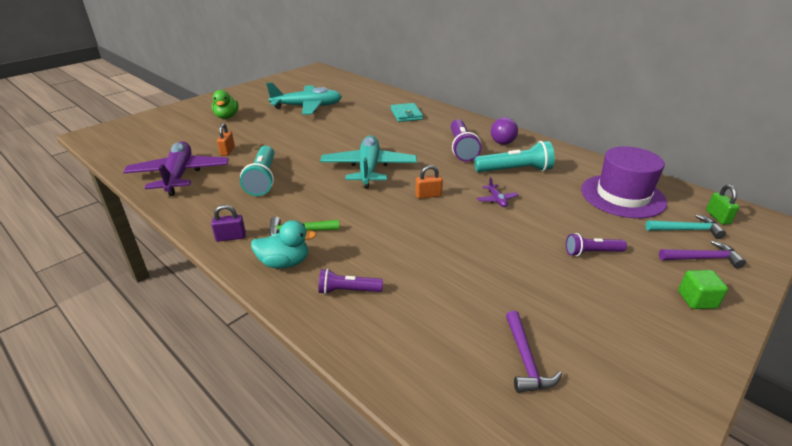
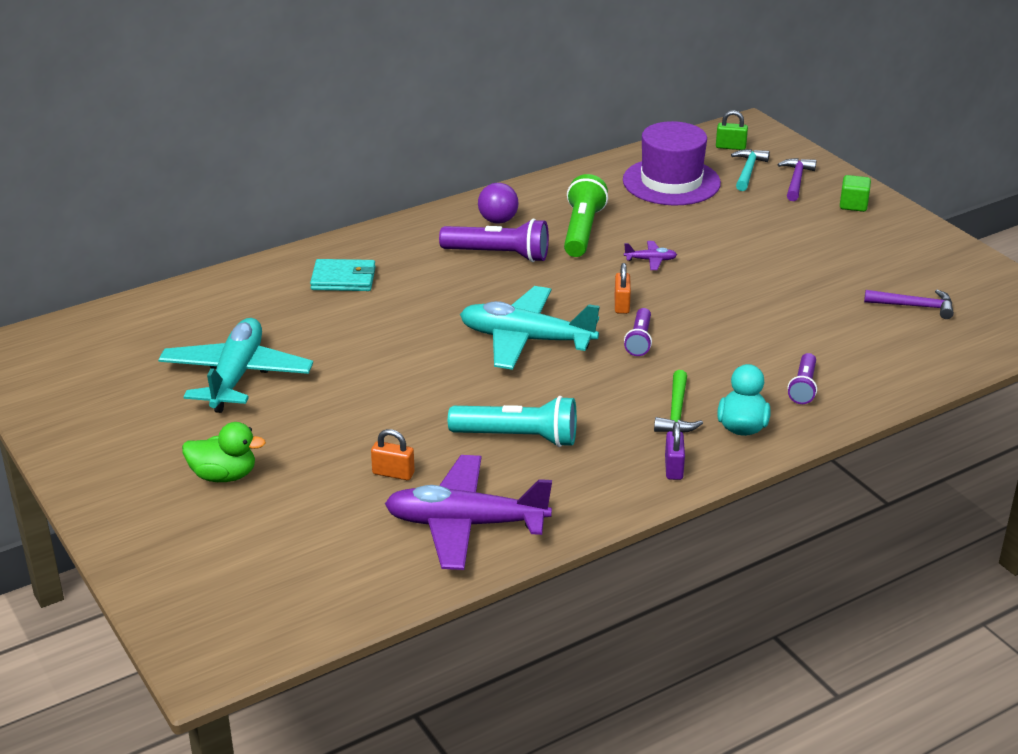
camera: 75 degrees left, 0 degrees up
(515, 170) = (582, 231): turquoise flashlight -> green flashlight
(592, 252) = (772, 232): purple flashlight -> purple flashlight (639, 340)

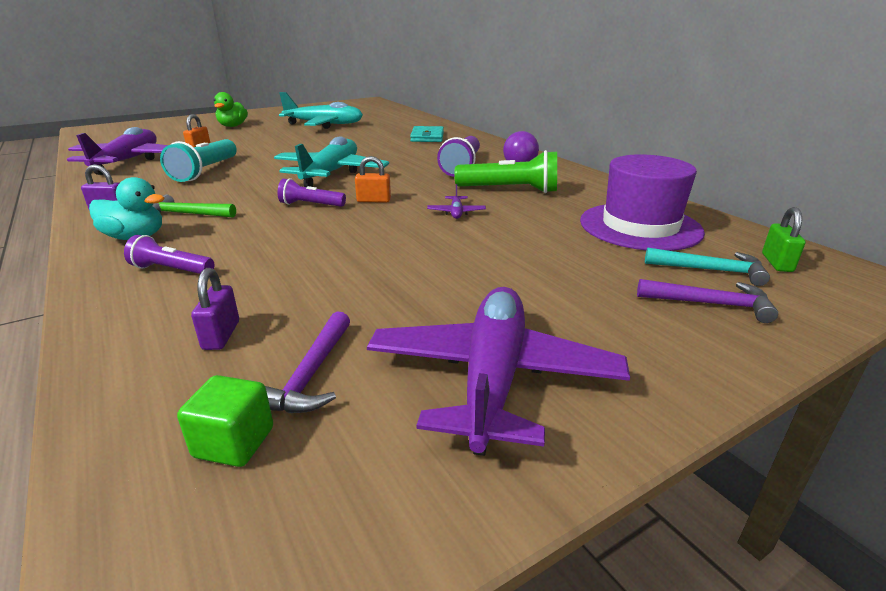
camera: 90 degrees right, 5 degrees down
(853, 205) = (657, 350): green cube -> green cube (234, 442)
(886, 343) = (221, 335): none -> purple padlock
(896, 253) = (492, 378): none -> purple plane

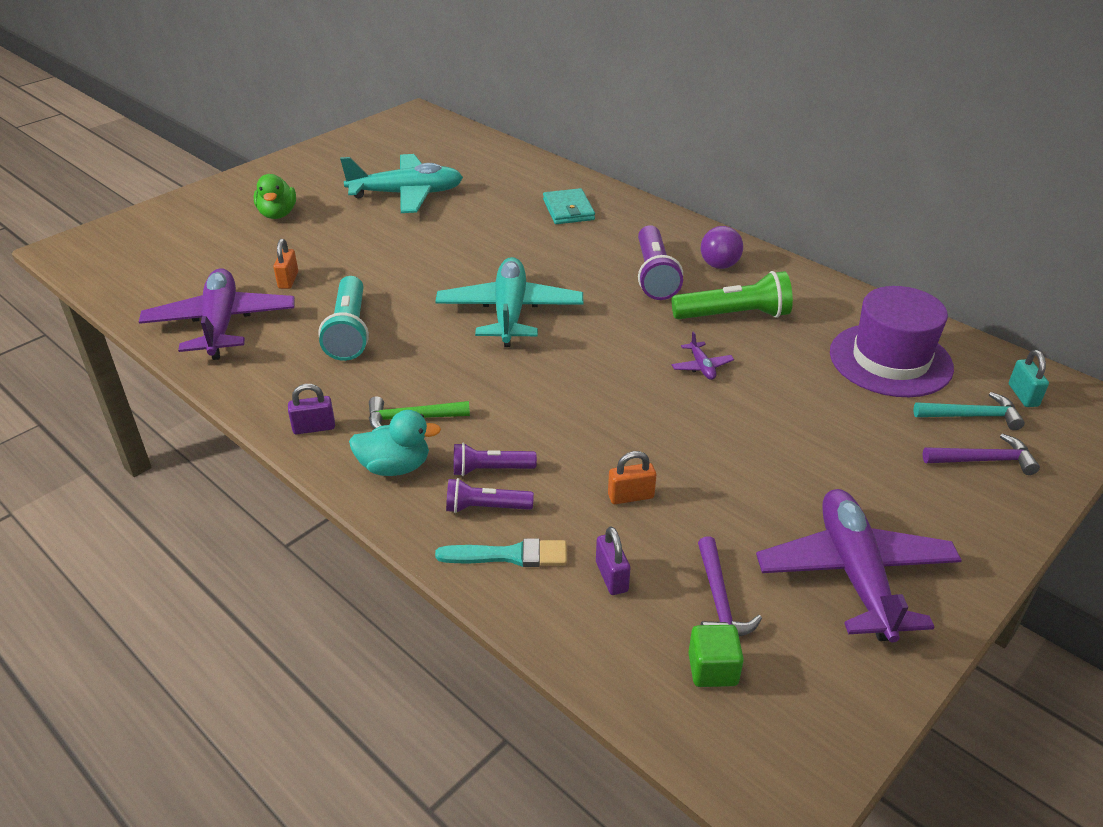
camera: 15 degrees left, 10 degrees up
(147, 304) = (509, 555): none -> turquoise brush
(310, 205) = (536, 379): purple flashlight -> purple flashlight (490, 470)
(373, 200) = (600, 359): orange padlock -> orange padlock (630, 496)
(777, 263) = (1023, 395): green padlock -> turquoise padlock

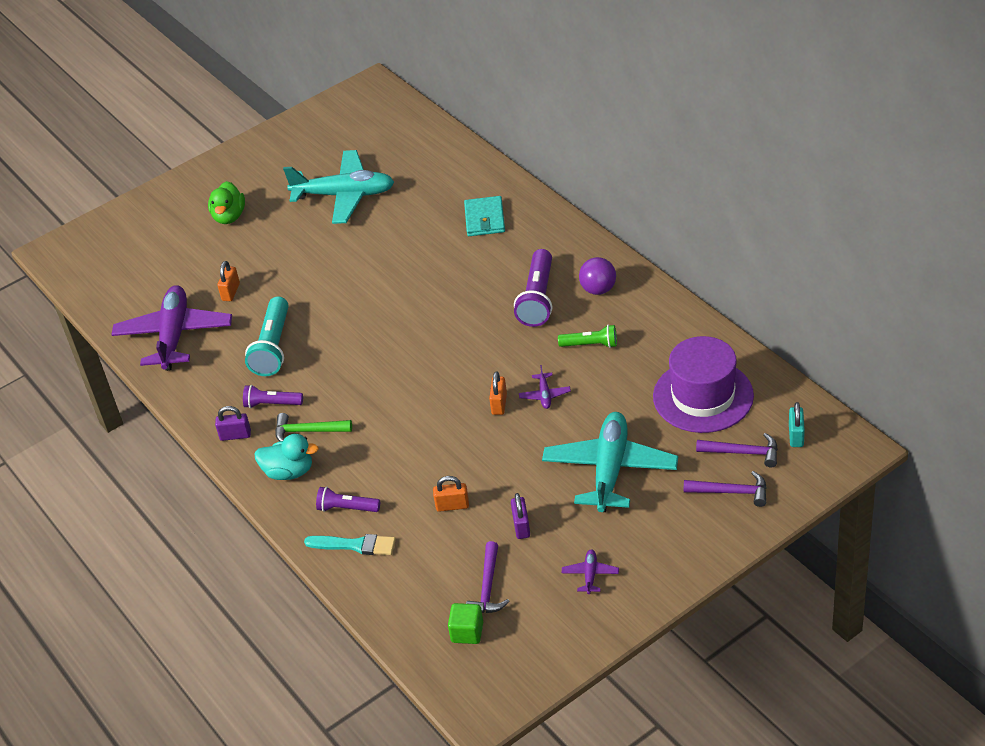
camera: 15 degrees right, 5 degrees up
(490, 470) = (357, 478): purple flashlight -> purple flashlight (272, 404)
(510, 312) = (405, 333): turquoise plane -> turquoise plane (610, 470)
(611, 577) = (420, 565): purple padlock -> purple padlock (521, 526)
(649, 378) = (499, 404): none -> orange padlock
(734, 315) = (590, 345): green flashlight -> green flashlight, size x0.59
(855, 574) = (590, 575): purple plane -> purple plane, size x0.40
(971, 416) = (743, 452): turquoise hammer -> purple hammer

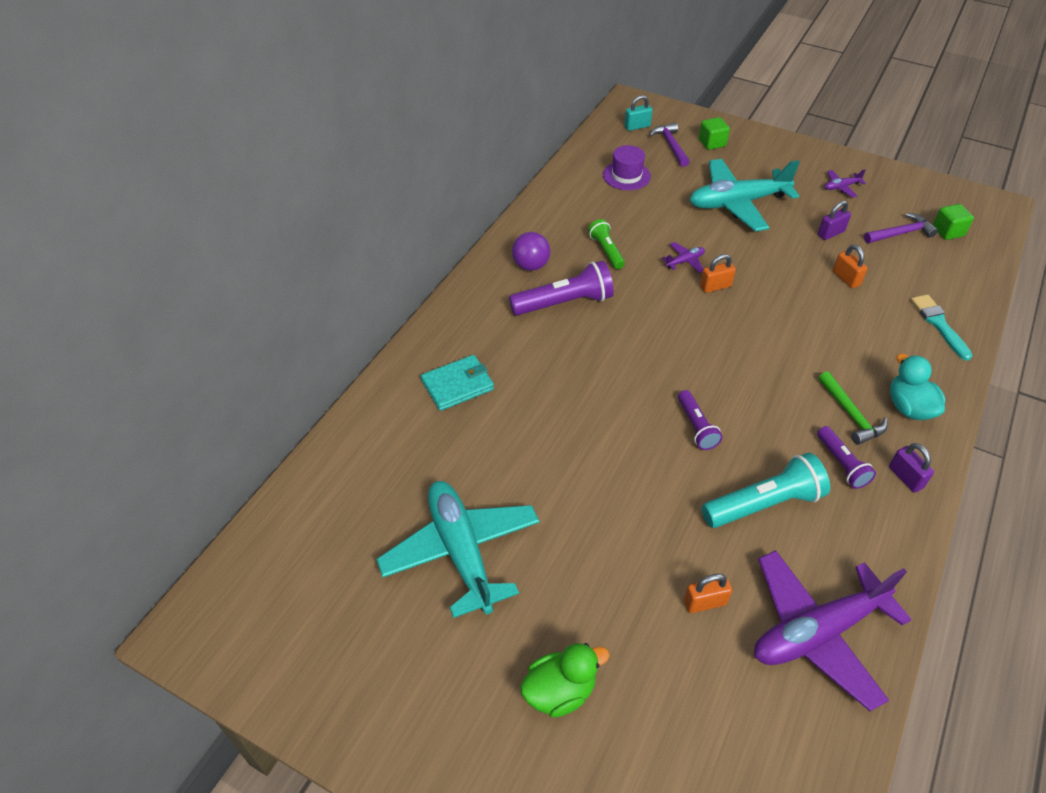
camera: 120 degrees left, 5 degrees up
(347, 508) = (909, 346): purple flashlight -> purple flashlight (696, 427)
(703, 396) = (626, 176): purple hat -> purple hat, size x0.56
(731, 492) = (712, 143): purple hammer -> green cube

